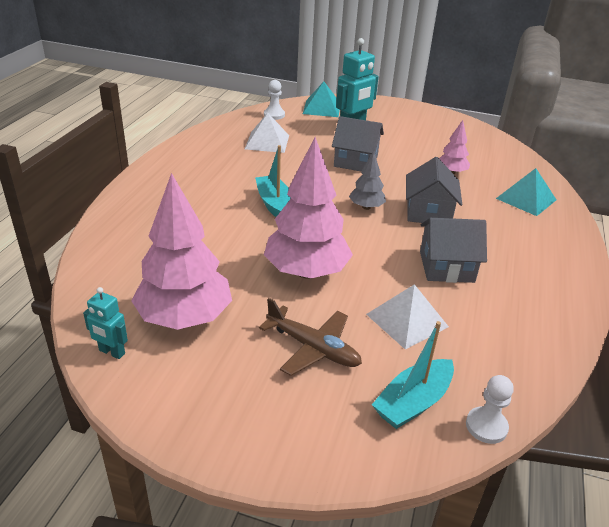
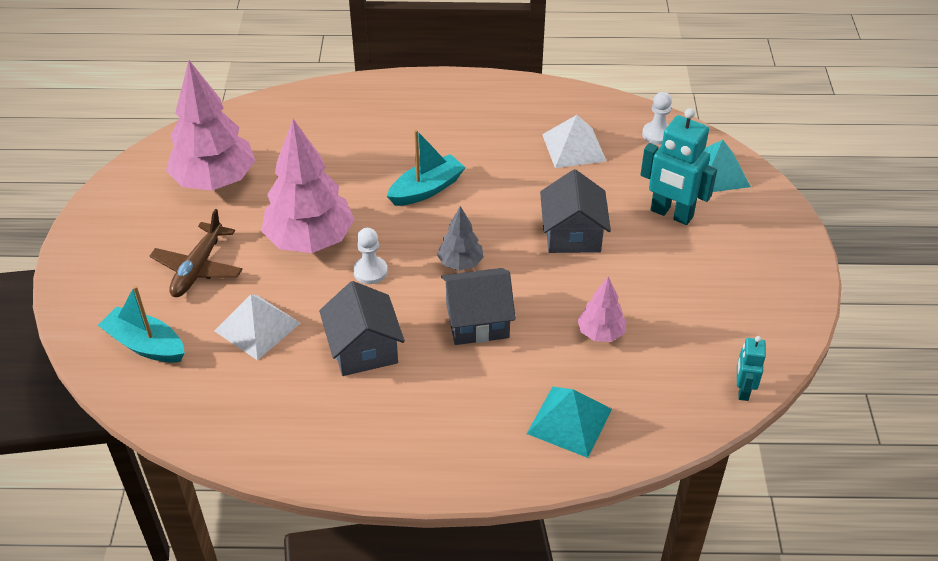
camera: 75 degrees right, 10 degrees up
(111, 352) = (162, 155): turquoise robot -> turquoise robot (742, 390)
(486, 426) = (127, 397): white pawn -> white pawn (370, 271)

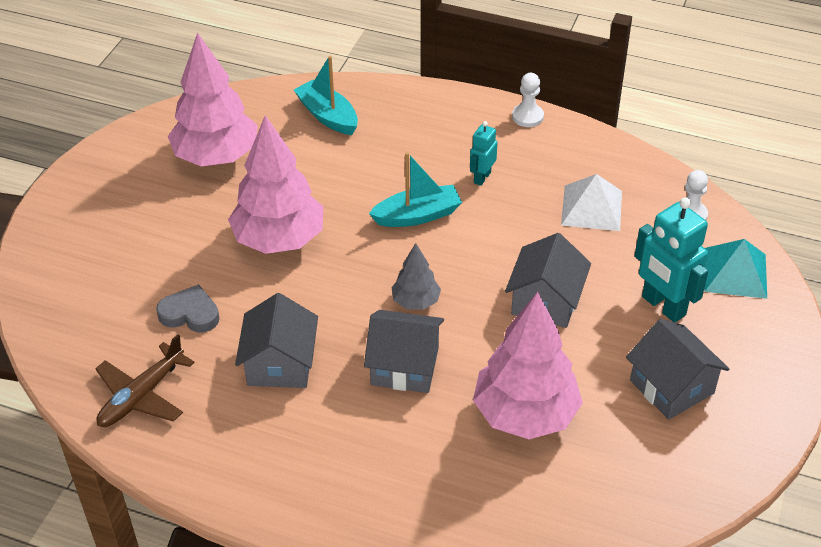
camera: 20 degrees right, 0 degrees up
(145, 345) = (81, 303): turquoise boat -> turquoise boat (328, 116)
(198, 268) = (162, 241): brown plane -> brown plane (141, 396)
(257, 327) = (190, 314): white pyramid -> grey heart
(370, 271) = (322, 287): white pawn -> white pawn (527, 116)
(569, 421) = (449, 497): turquoise pyramid -> none
(600, 333) = (525, 414): pink tree -> pink tree, size x2.01
(709, 278) = (672, 387): none -> grey house
(742, 390) = (648, 518): turquoise robot -> turquoise robot (482, 177)

